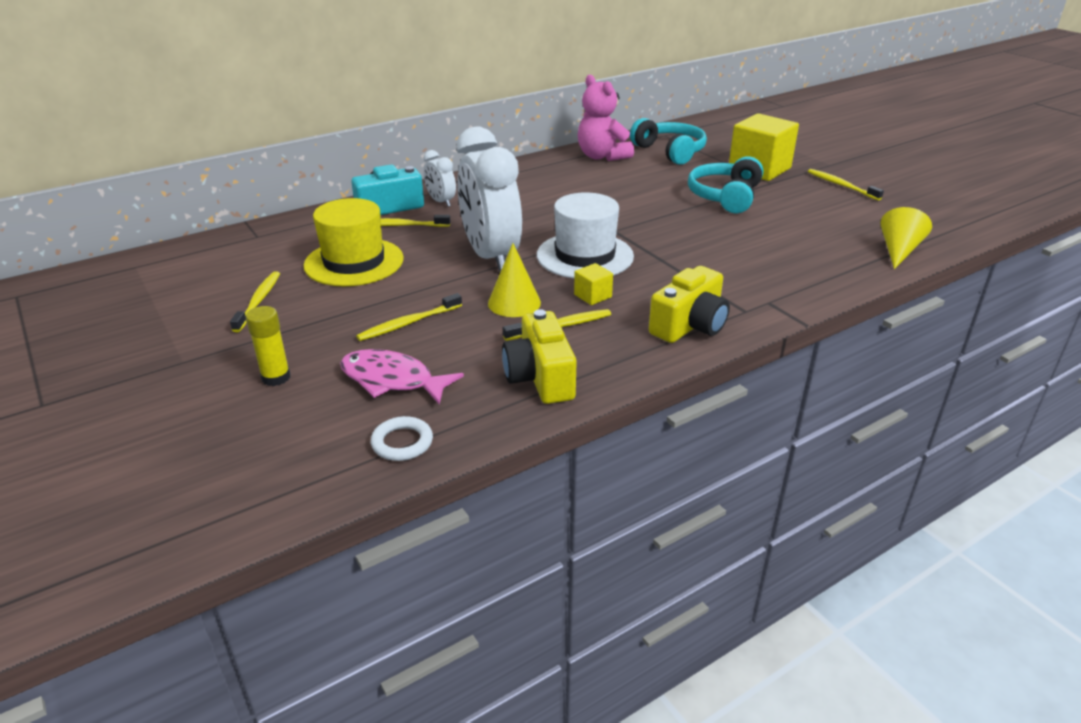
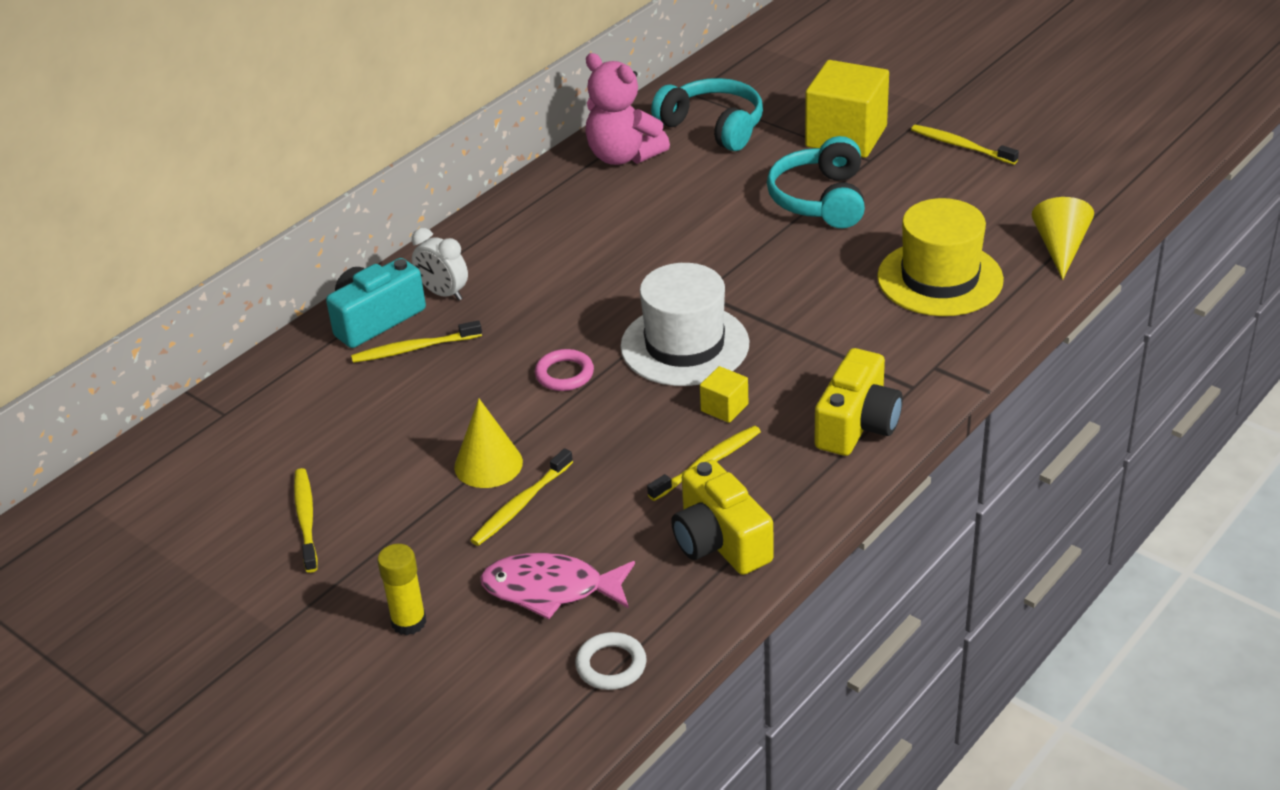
camera: 15 degrees left, 5 degrees up
(354, 262) = (390, 426): yellow hat -> yellow hat (940, 278)
(490, 256) = (564, 374): white clock -> pink ring
(514, 303) = (634, 442): yellow cone -> yellow cone (488, 464)

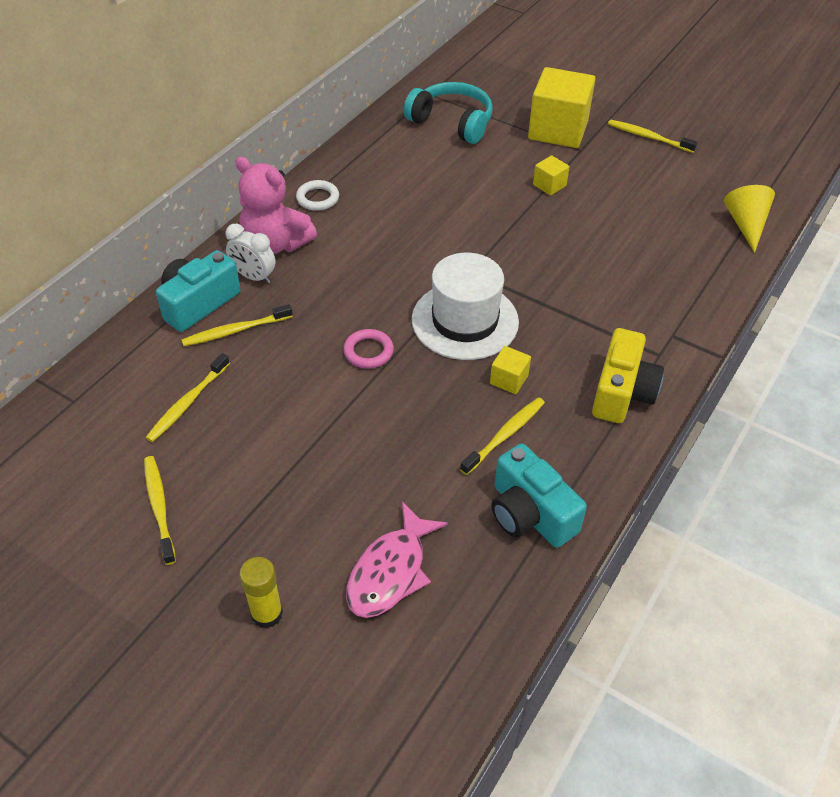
camera: 10 degrees left, 10 degrees up
(488, 464) = (316, 443): yellow cone -> none
(520, 505) = (350, 484): yellow toothbrush -> yellow toothbrush (187, 403)
(551, 589) = (391, 571): pink fish -> pink fish turned 60 degrees counterclockwise
(611, 665) = (457, 650): white ring -> white ring (318, 198)
(623, 156) = (384, 149): pink teddy bear -> pink teddy bear (275, 244)
(719, 542) = (530, 514): yellow camera -> turquoise camera
(820, 200) = (549, 185): turquoise headphones -> yellow cube
(940, 278) = (658, 254): yellow hat -> none

